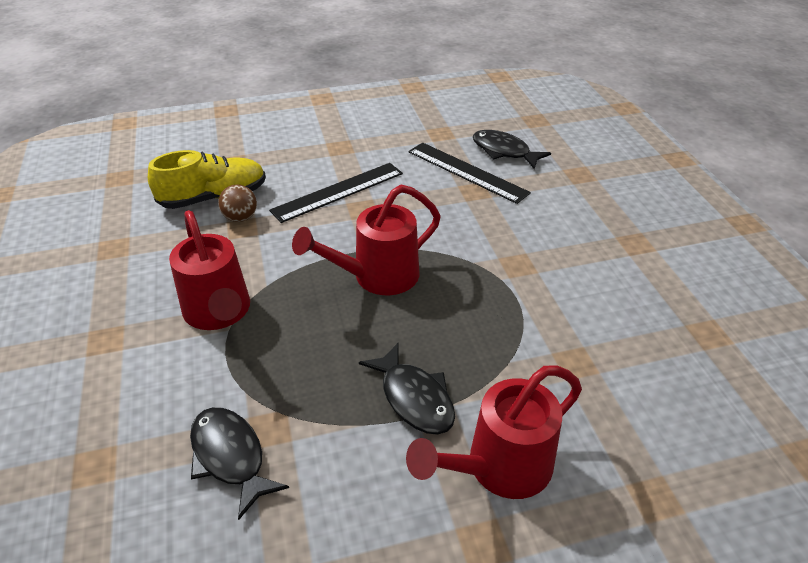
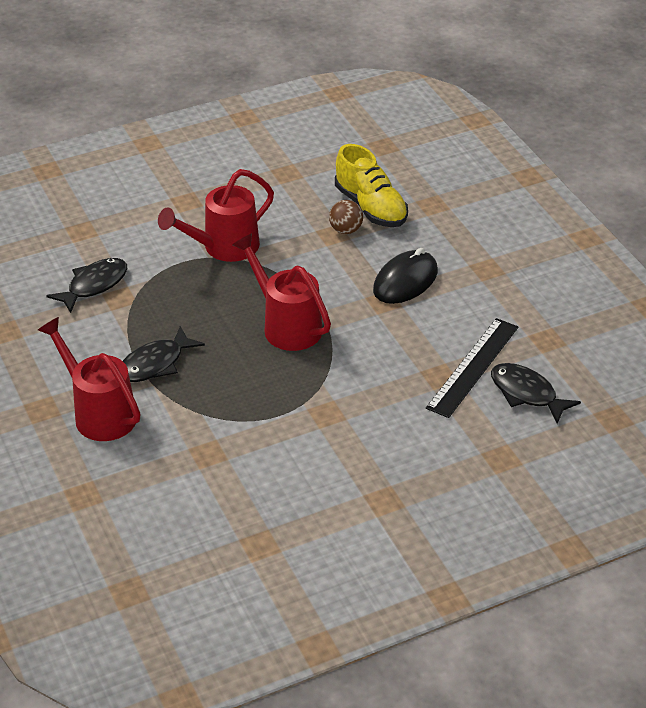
camera: 80 degrees right, 0 degrees up
(338, 192) = (405, 281): black ruler -> black mouse
(504, 151) = (526, 393): black fish -> black fish turned 75 degrees counterclockwise

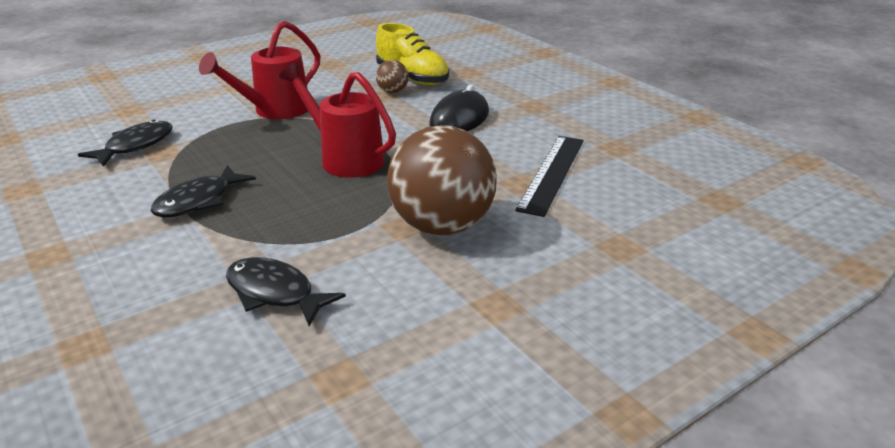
camera: 10 degrees left, 10 degrees down
(99, 413) = (123, 252): red watering can -> none
(358, 417) = (442, 226): none -> brown ball
(526, 393) = (618, 189): black fish -> black fish (275, 293)

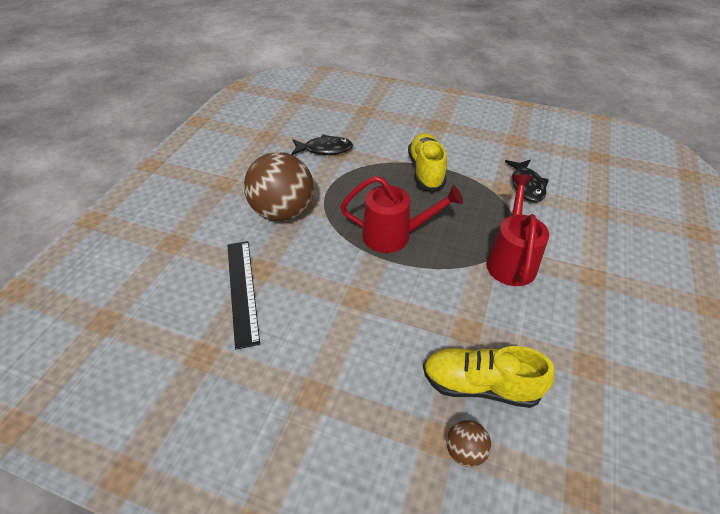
camera: 145 degrees right, 15 degrees up
(198, 201) = (426, 171): black fish -> yellow shoe
(393, 92) = (464, 342): brown ball -> brown ball (465, 451)
(459, 119) = (363, 327): black mouse -> none

